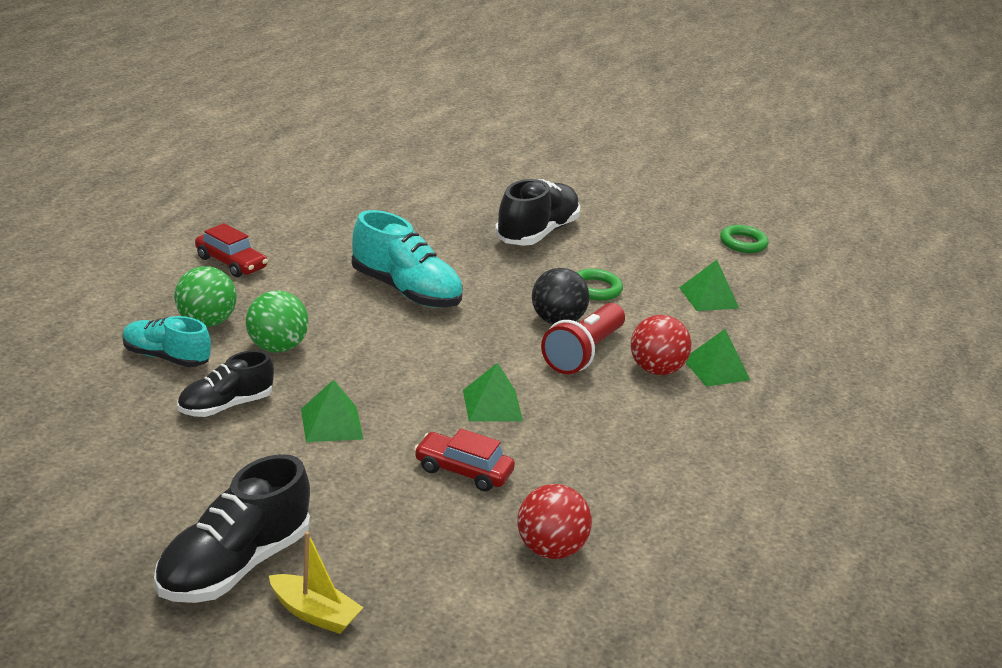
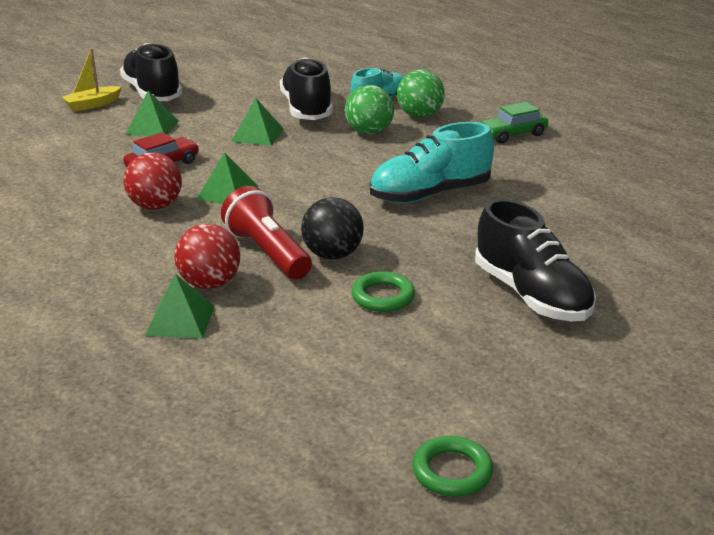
camera: 120 degrees right, 0 degrees up
(225, 405) = (307, 109): black shoe -> black shoe, size x1.57
(231, 263) = (512, 134): red car -> green car
(550, 549) = (55, 174): red ball -> red ball (155, 206)
(708, 297) = (320, 373): green pyramid -> green pyramid (152, 127)

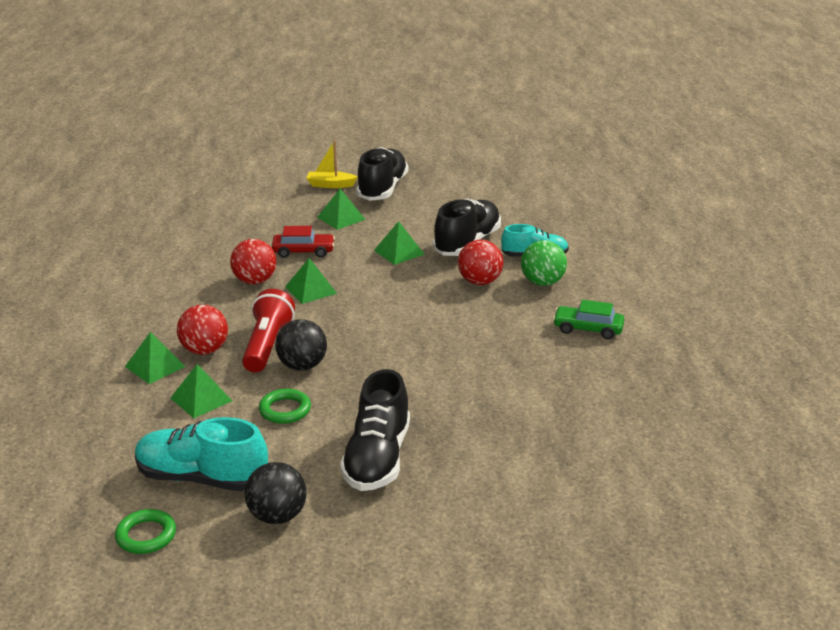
camera: 40 degrees right, 0 degrees up
(284, 326) = (201, 399): none -> green pyramid
(369, 132) = (479, 282): green ball -> red ball
(430, 194) = (439, 351): turquoise shoe -> turquoise shoe (202, 478)
(537, 384) = (277, 516): none -> black ball

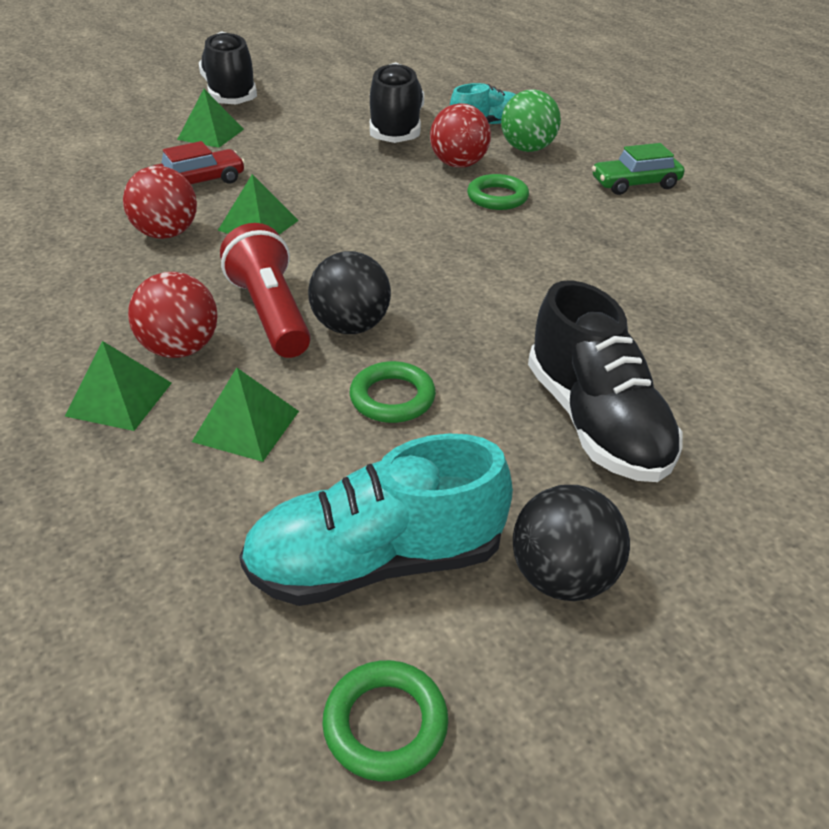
camera: 30 degrees left, 10 degrees up
(330, 185) = (158, 102): yellow boat -> none
(399, 252) = (326, 155): green pyramid -> none
(478, 312) = (497, 197): none -> green ring

